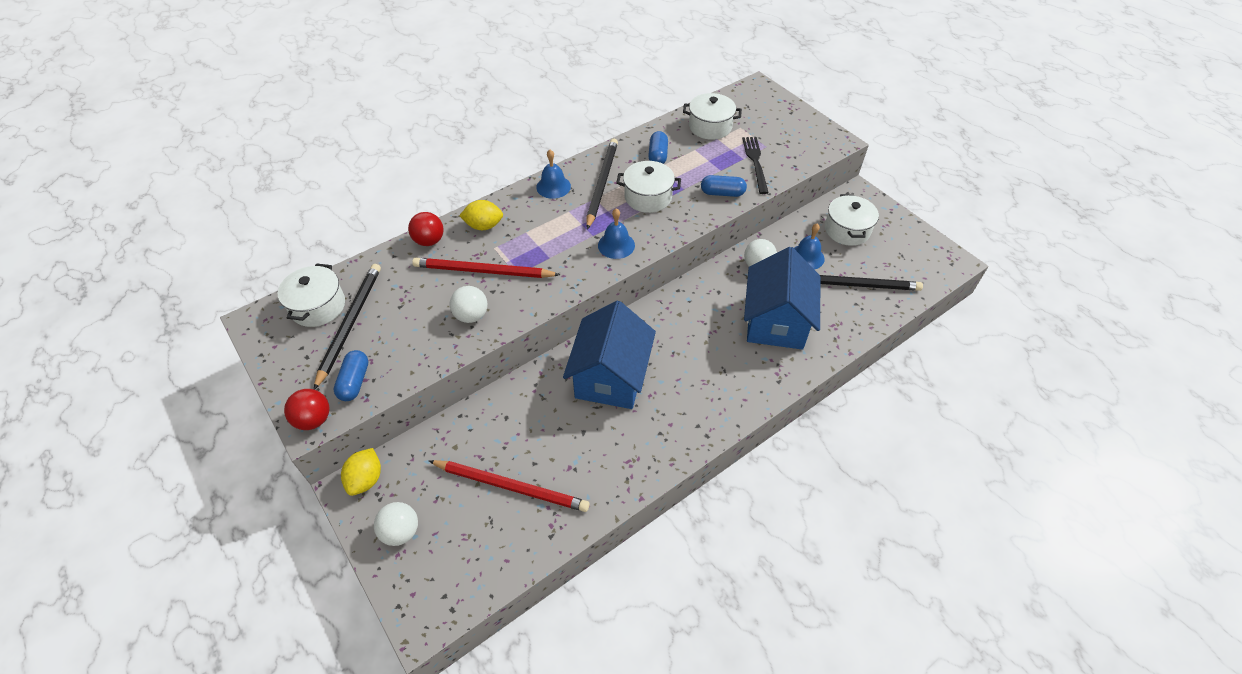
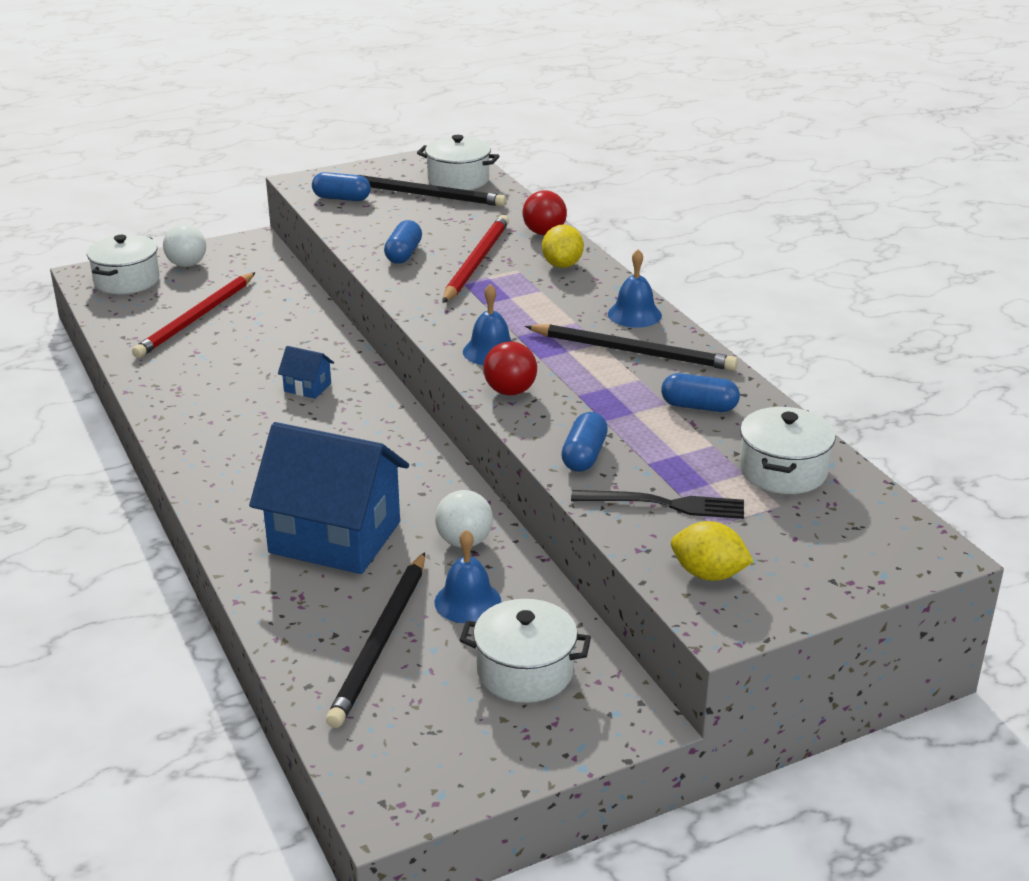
camera: 100 degrees right, 20 degrees down
(314, 420) = (305, 183): red ball -> red ball (510, 391)
(366, 479) = (257, 248): yellow lemon -> yellow lemon (708, 574)
(471, 316) = (404, 254): white ball -> blue capsule
(610, 377) = (307, 387): blue house -> blue house, size x0.41
(648, 197) = (591, 386): white pot -> white pot (126, 281)

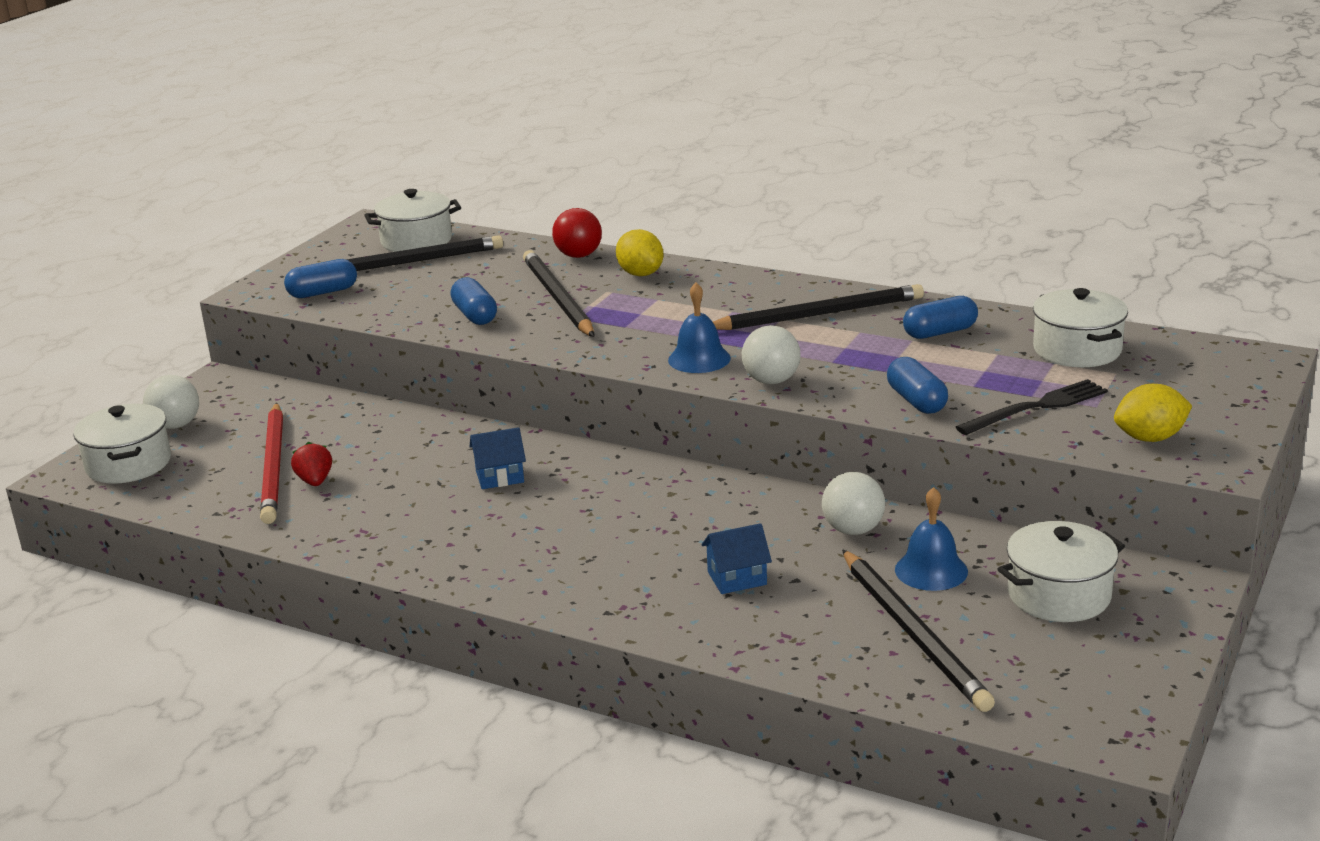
camera: 35 degrees left, 5 degrees down
(202, 340) = (315, 481): none -> red strawberry
(335, 537) = (737, 578): blue house -> blue house, size x0.41
(476, 262) = (558, 298): red pencil -> black pencil
(510, 391) = (771, 381): red ball -> white ball
(634, 314) = (770, 288): blue bell -> none

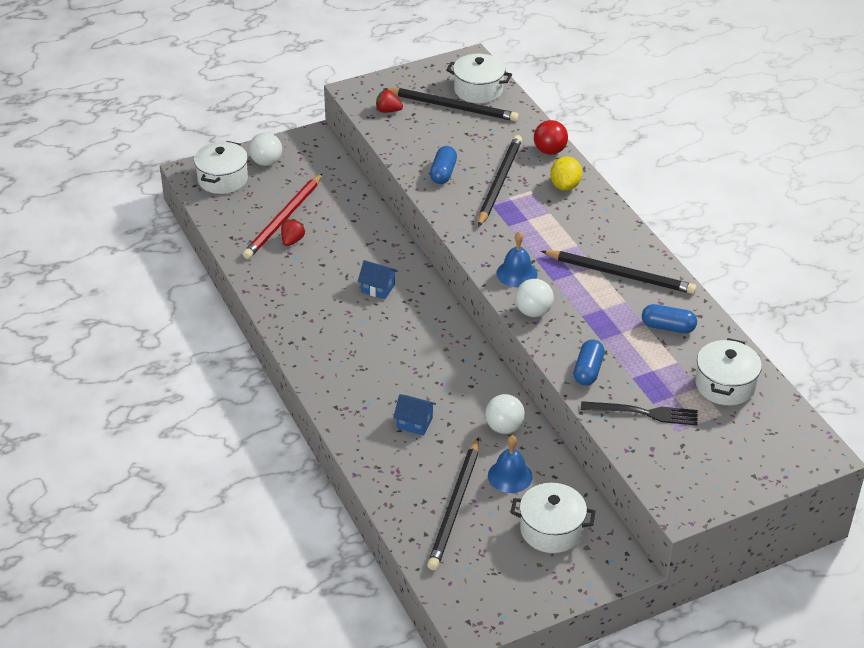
camera: 35 degrees right, 15 degrees up
(323, 292) = (388, 111): blue capsule -> red strawberry
(1150, 438) = (673, 470): yellow lemon -> none

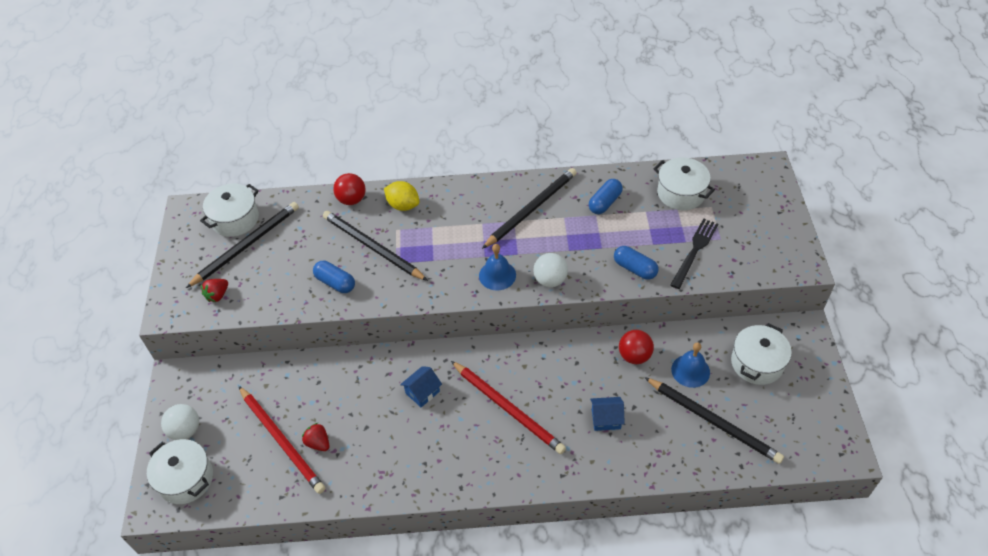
camera: 65 degrees left, 10 degrees up
(390, 350) = (508, 409): none -> red pencil
(414, 423) = (606, 419): blue house -> blue house turned 45 degrees clockwise
(504, 427) = (634, 356): white ball -> red ball

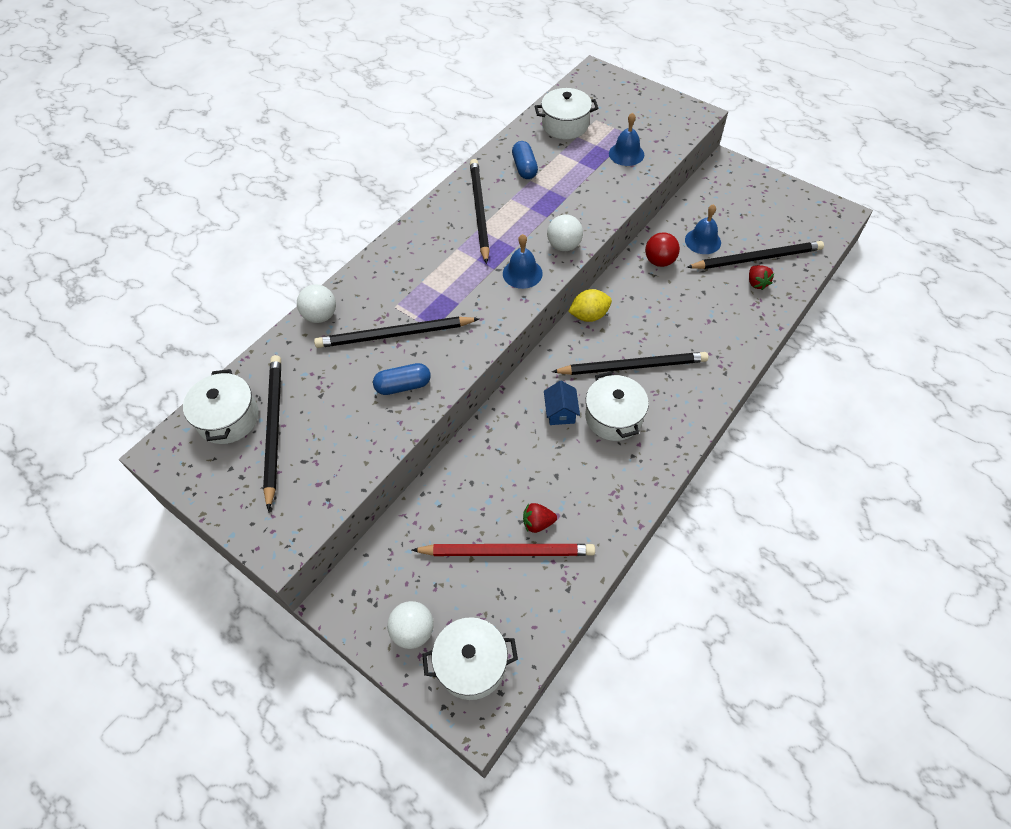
camera: 50 degrees left, 5 degrees up
(217, 295) = (308, 489): red strawberry -> red strawberry (756, 283)
(352, 200) = (320, 316): red ball -> white ball
(403, 205) = (373, 285): yellow lemon -> yellow lemon (589, 315)
(508, 409) = (633, 366): red pencil -> black pencil
(606, 419) = (699, 314): blue house -> none
(634, 269) = (606, 193): blue capsule -> none
(694, 251) = (626, 154): black fork -> blue bell
(757, 363) = (730, 204): white pot -> white pot (613, 417)

